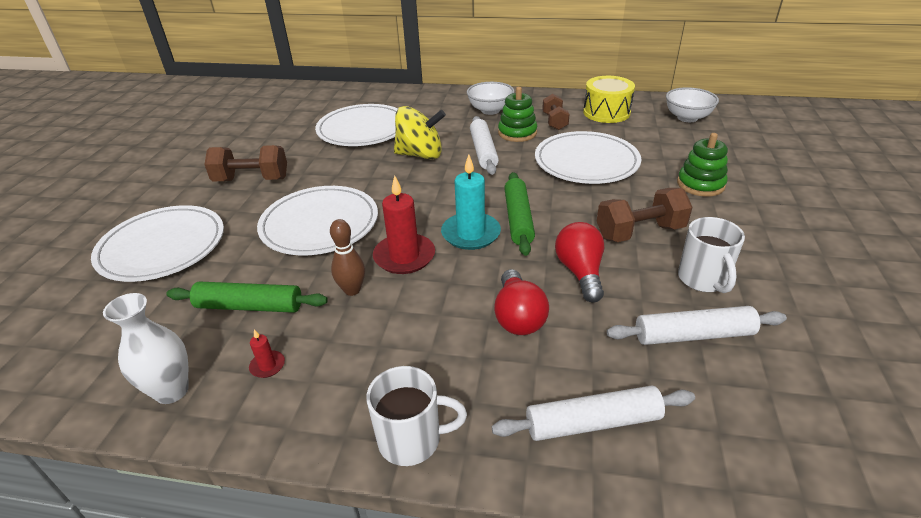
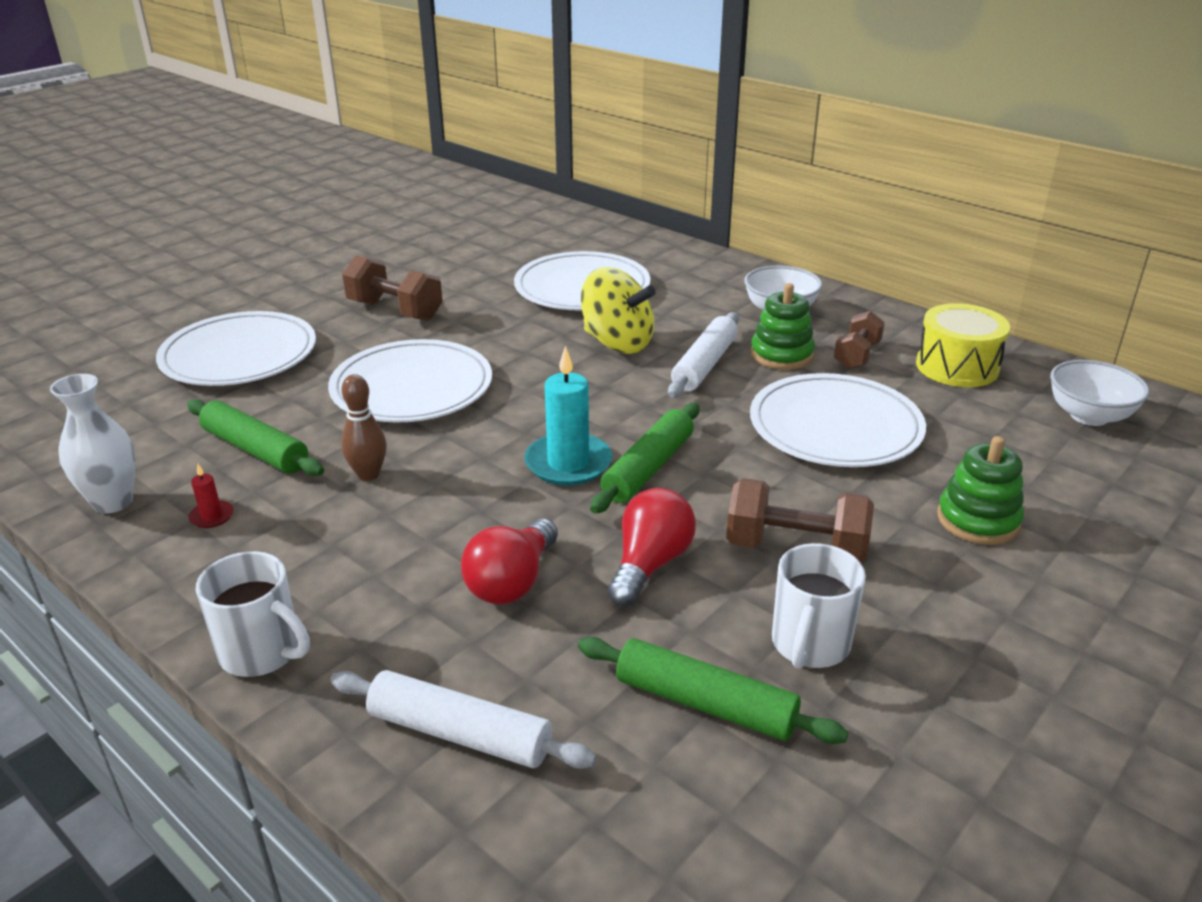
camera: 30 degrees right, 5 degrees down
(404, 256) = (462, 460): red candle -> none
(693, 335) = (705, 704): white rolling pin -> green rolling pin

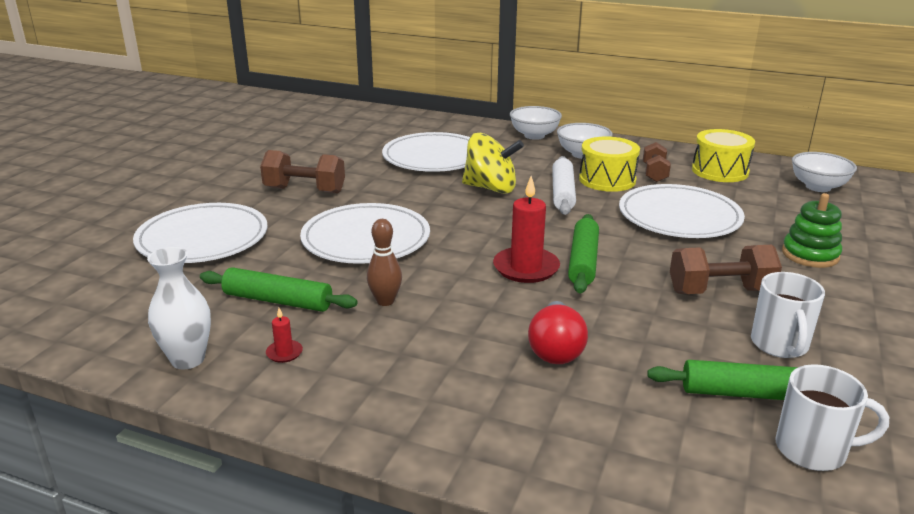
camera: 20 degrees left, 5 degrees down
(262, 652) = (413, 436): white mug -> white mug (813, 450)
(459, 734) = (608, 453): white rolling pin -> none
(568, 463) = (526, 268): turquoise candle -> red candle
(650, 564) = (638, 319): red light bulb -> none
(737, 274) = (534, 135): none -> white bowl
(781, 355) = (607, 180): green stacking toy -> yellow drum

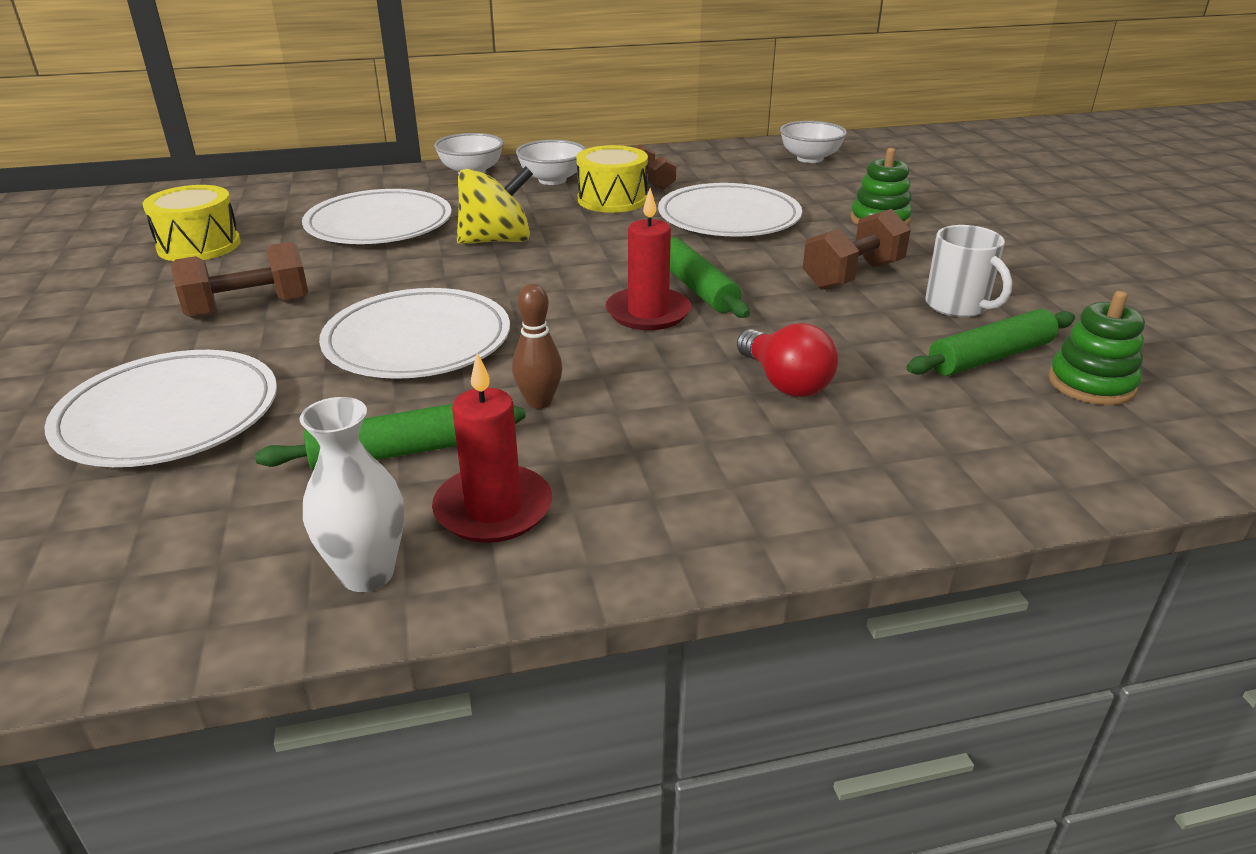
camera: 35 degrees left, 5 degrees up
(284, 353) = (493, 509): red candle -> red candle, size x2.18
(562, 193) = (584, 225): white rolling pin -> none
(720, 171) = (709, 164): yellow drum -> yellow drum (199, 246)
(813, 450) = (1091, 384): white mug -> green stacking toy

